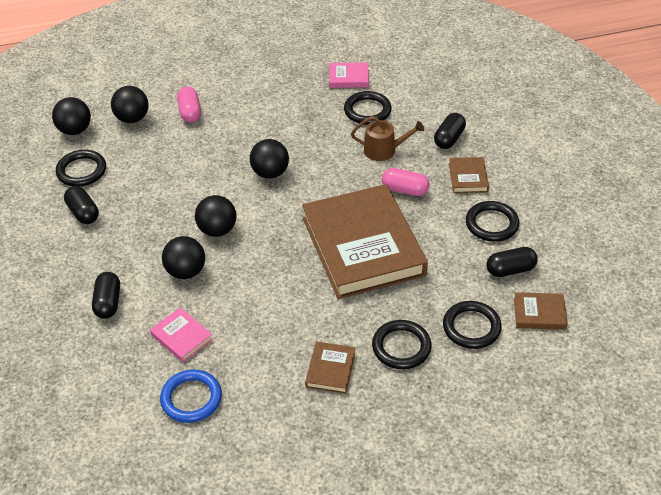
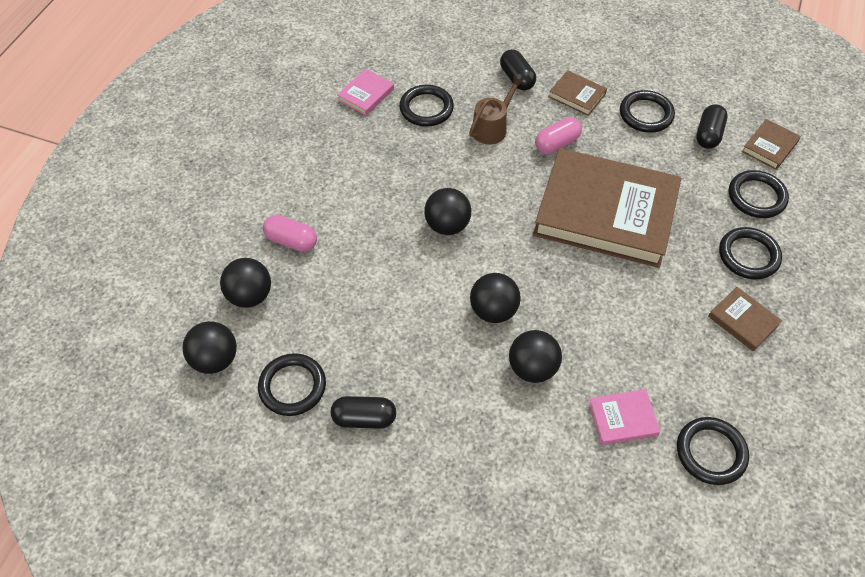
camera: 55 degrees left, 10 degrees up
(108, 303) = (525, 462): black capsule -> none
(191, 398) = (711, 452): blue ring -> black ring

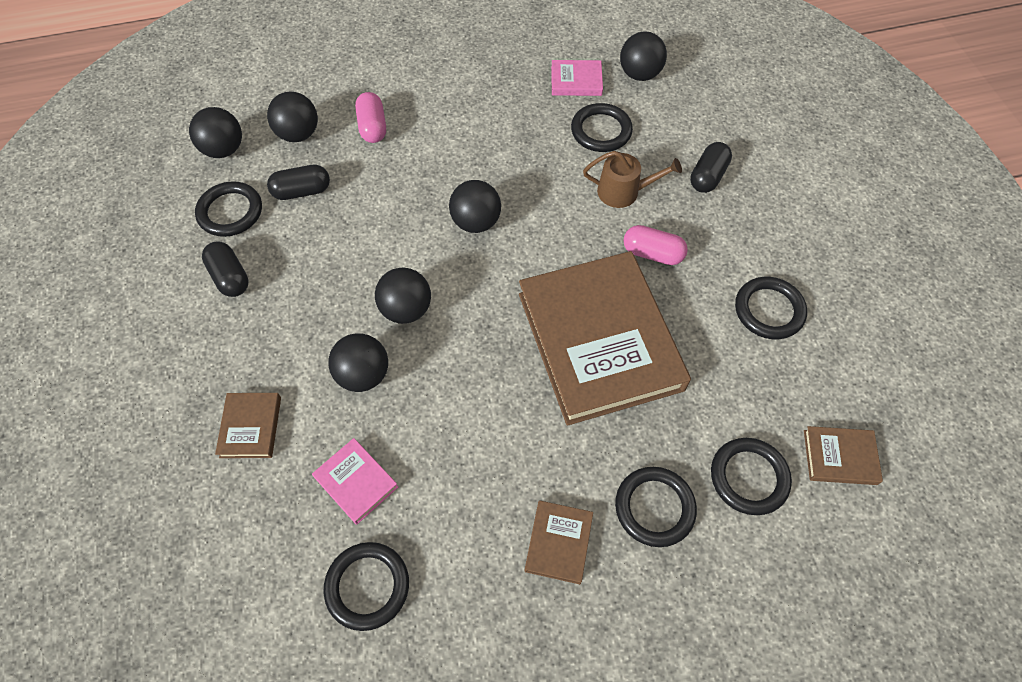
camera: 55 degrees right, 5 degrees up
(393, 58) = (639, 74): none -> black ball
(577, 95) = (734, 237): brown book -> brown book (251, 427)
(708, 135) = (797, 384): black capsule -> black capsule (302, 191)

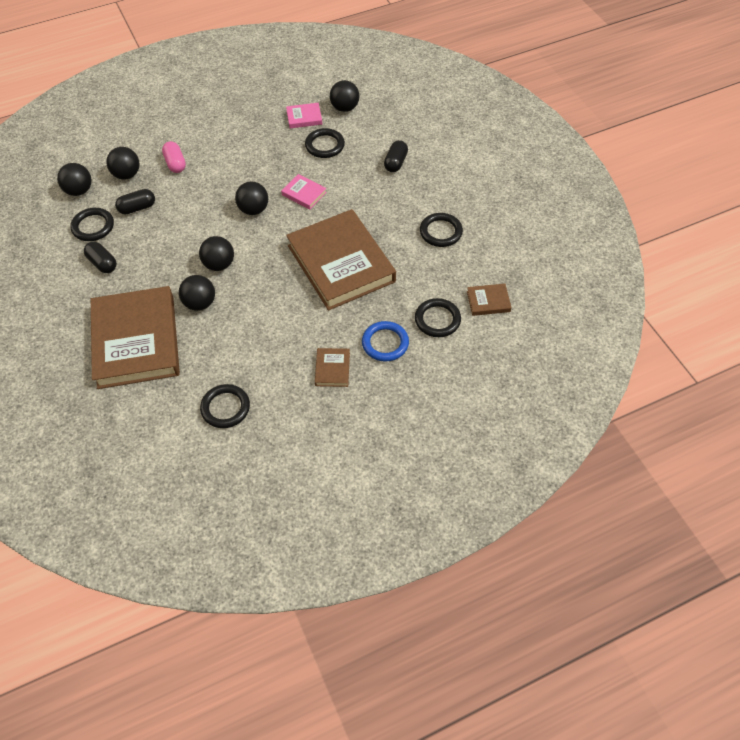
camera: 10 degrees left, 5 degrees down
(251, 427) = (136, 341): brown book -> brown book, size x2.49
(356, 482) = (207, 359): pink book -> pink book (304, 194)
(623, 192) = (344, 179): brown watering can -> none
(652, 253) = (367, 211): pink capsule -> none
(654, 507) = (385, 343): black ring -> blue ring

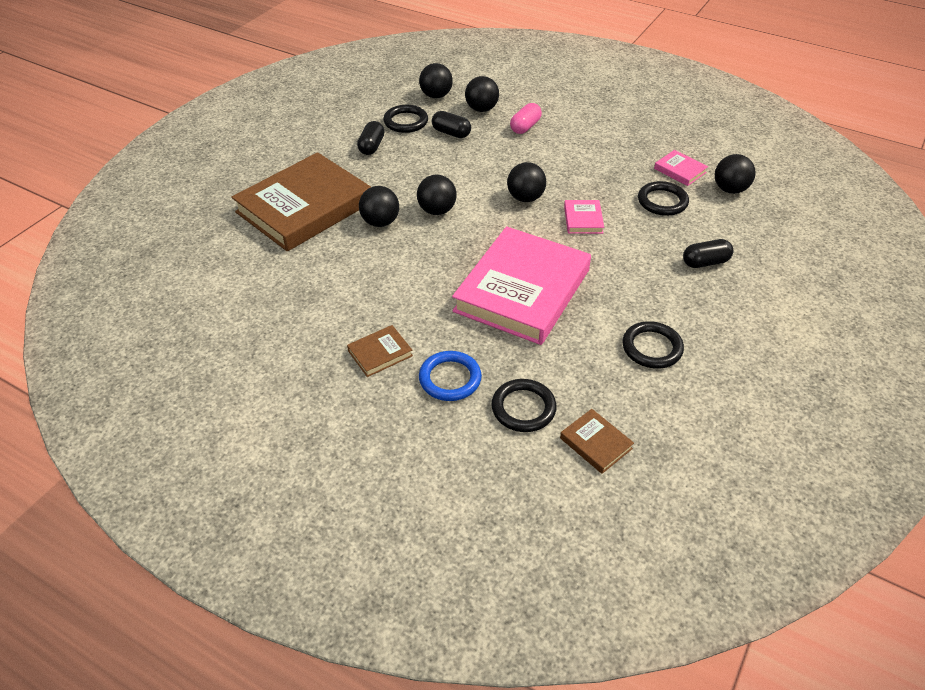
camera: 55 degrees right, 10 degrees down
(225, 408) = (272, 300): black ring -> none
(341, 263) = (522, 290): brown book -> pink book

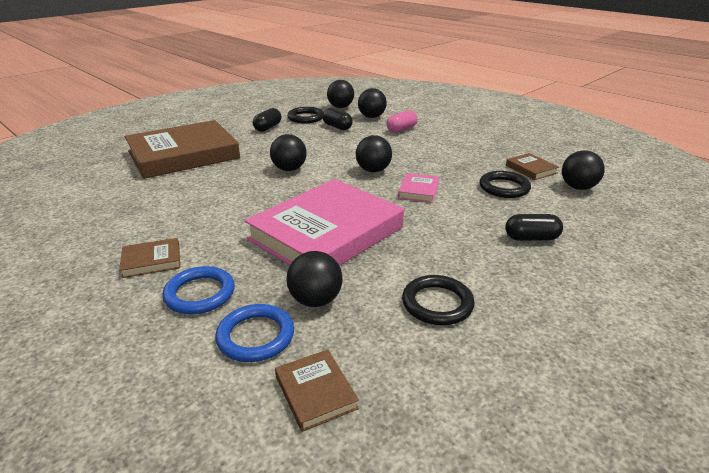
camera: 15 degrees right, 15 degrees down
(380, 222) = (235, 170): black ball -> black ball (315, 300)
(523, 408) = (255, 336): black ring -> blue ring
(680, 170) = (531, 169): pink book -> brown book

